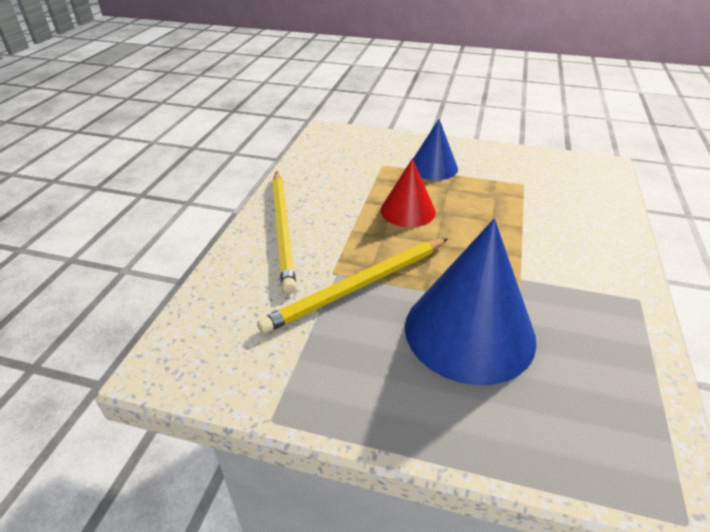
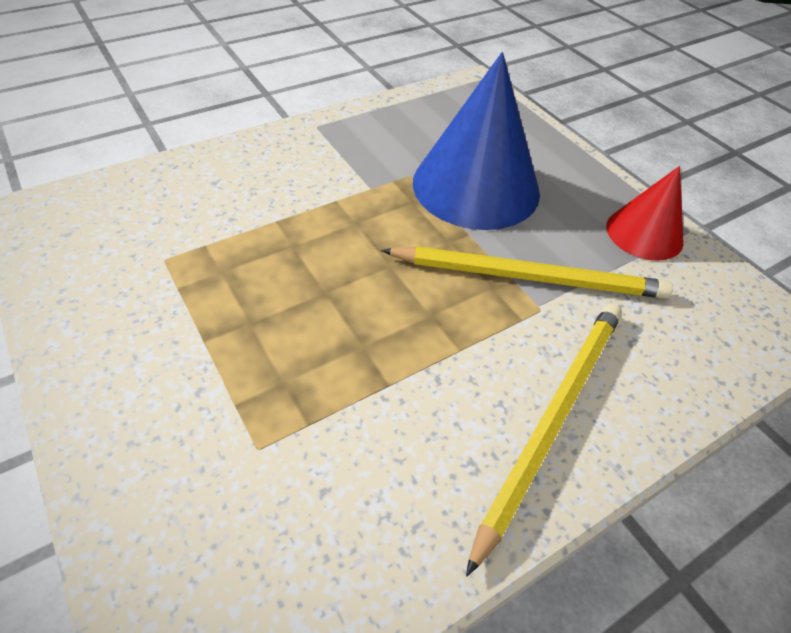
camera: 140 degrees left, 10 degrees up
(408, 211) = (356, 326): red cone -> red cone (644, 233)
(433, 167) = (201, 375): blue cone -> none

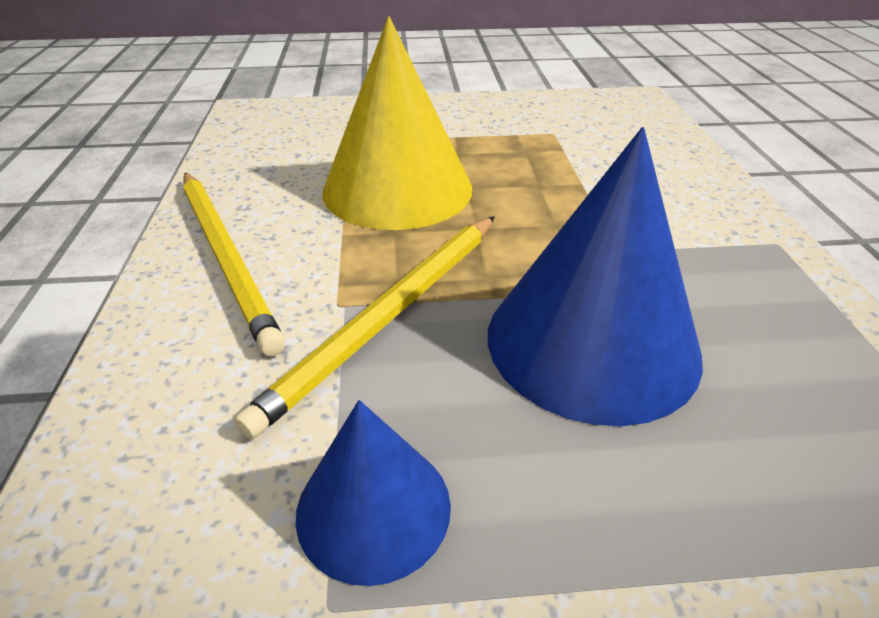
camera: 120 degrees right, 10 degrees down
(357, 343) = (397, 189): none -> yellow cone
(644, 233) = (373, 508): red cone -> blue cone

